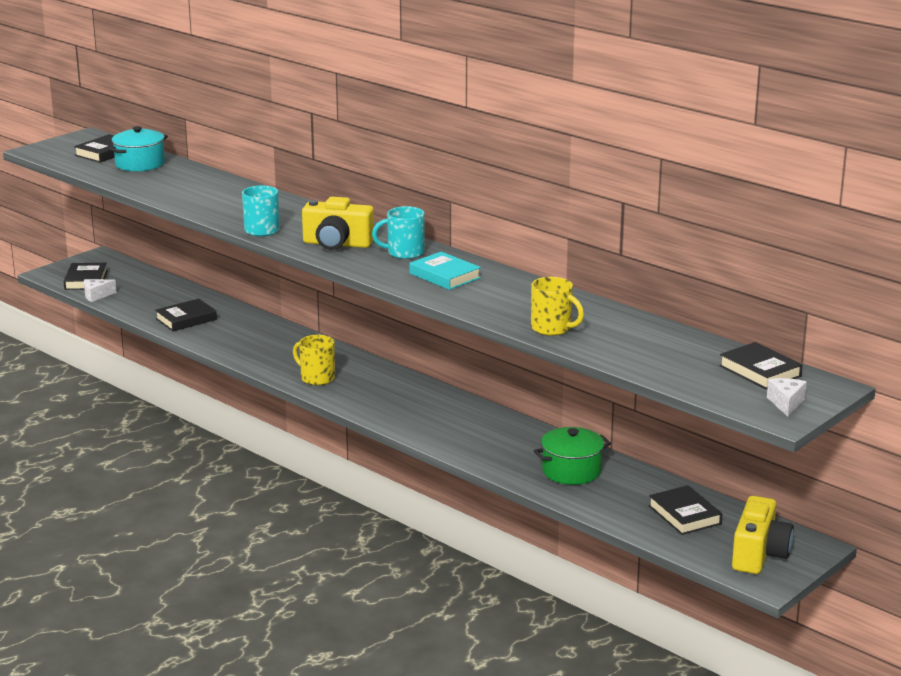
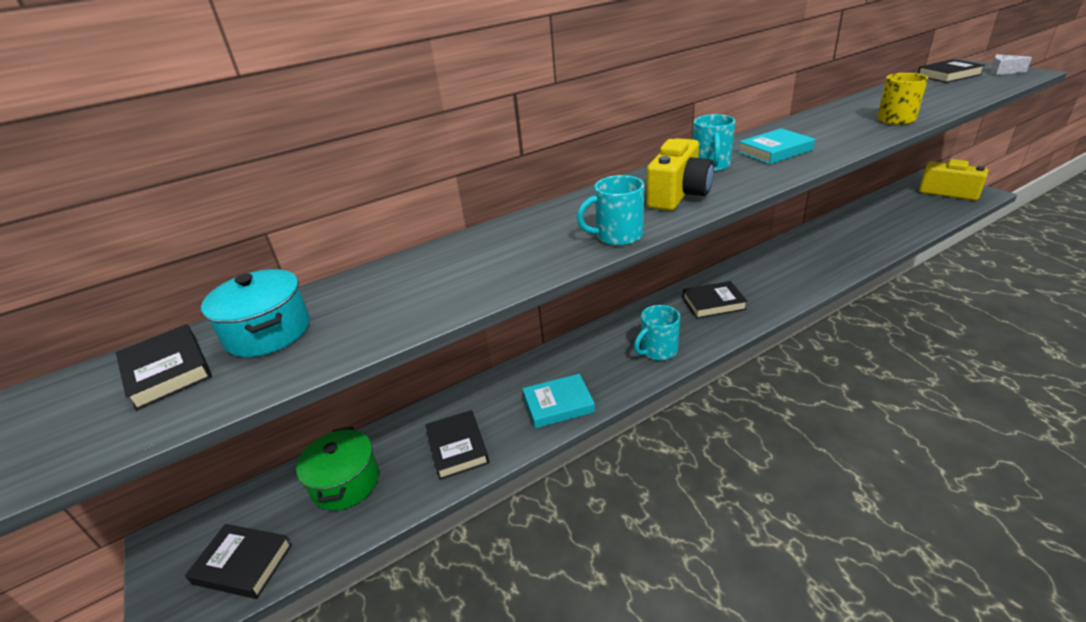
camera: 70 degrees left, 10 degrees up
(96, 295) = (313, 551): white cheese -> none
(238, 346) = (558, 404): none -> turquoise book
(316, 378) = (658, 351): yellow mug -> turquoise mug
(571, 471) = (845, 239): green pot -> green pot (345, 483)
(684, 515) = (902, 208): black book -> black book (713, 303)

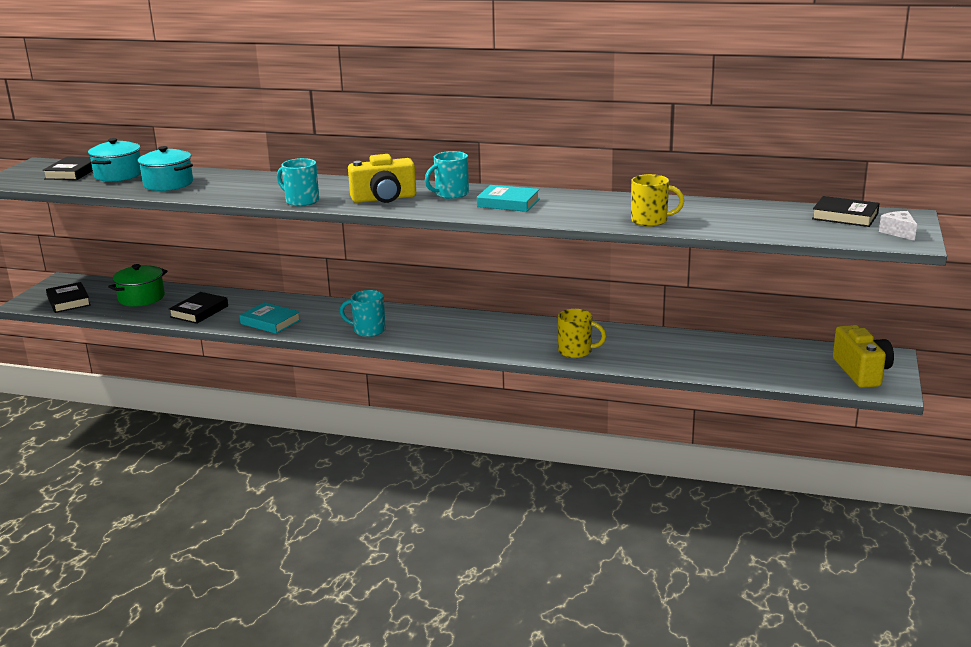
camera: 45 degrees right, 10 degrees down
(389, 303) = (168, 184): none -> turquoise pot
(713, 303) = (459, 329): black book -> none
(819, 269) = (576, 351): none -> yellow mug

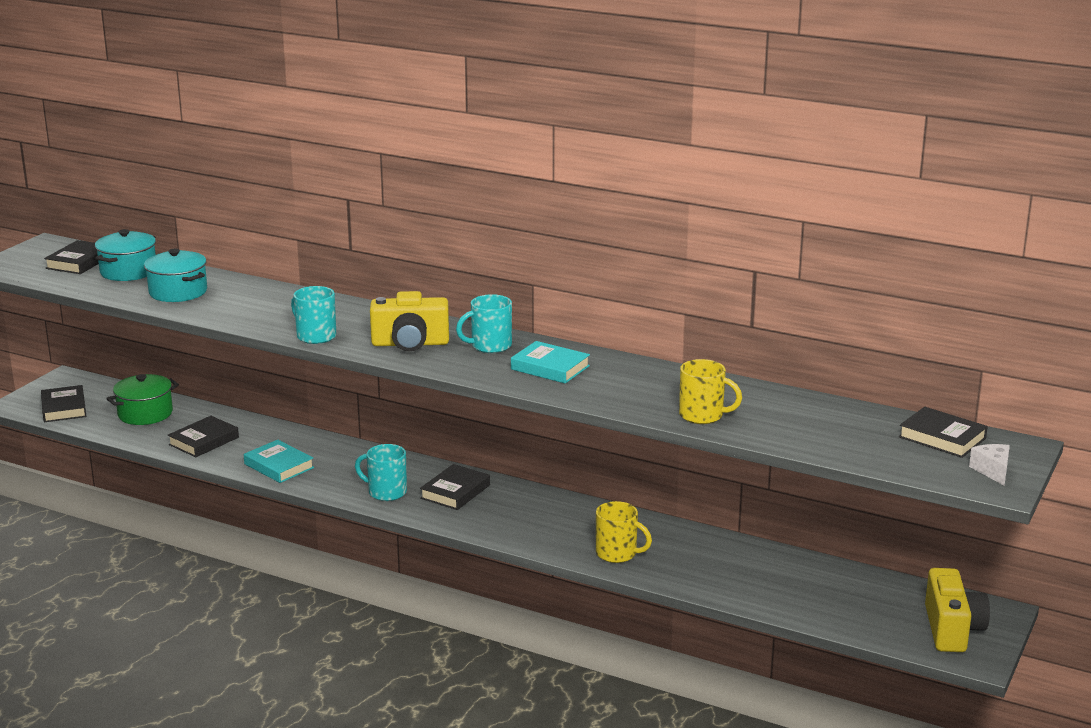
camera: 10 degrees right, 0 degrees up
(425, 324) = (455, 492): none -> black book

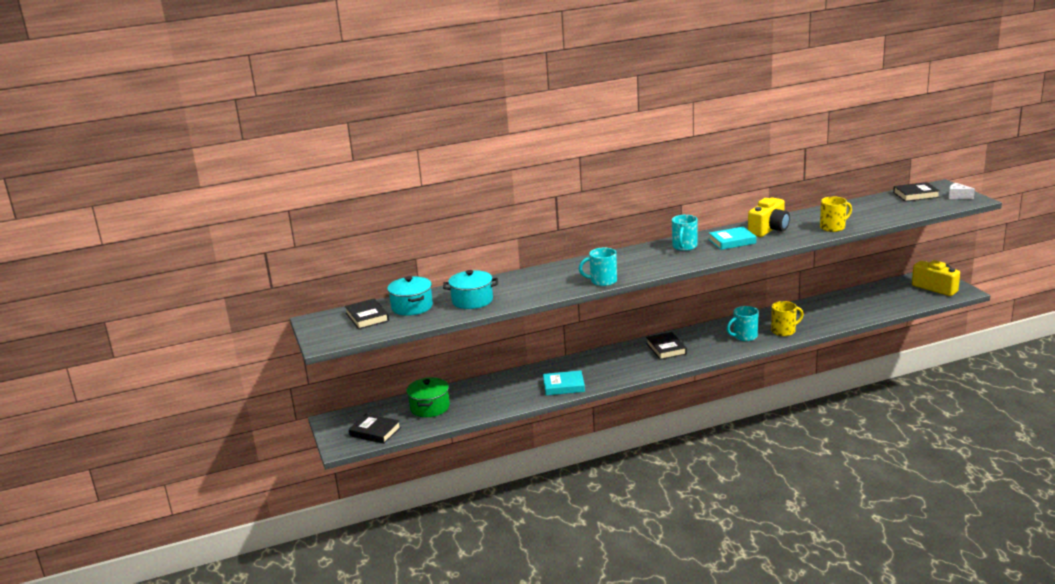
camera: 45 degrees left, 0 degrees up
(204, 441) = (497, 399): black book -> none
(386, 492) = (640, 366): turquoise mug -> turquoise mug (744, 336)
(410, 344) = (651, 262): yellow camera -> yellow camera (769, 230)

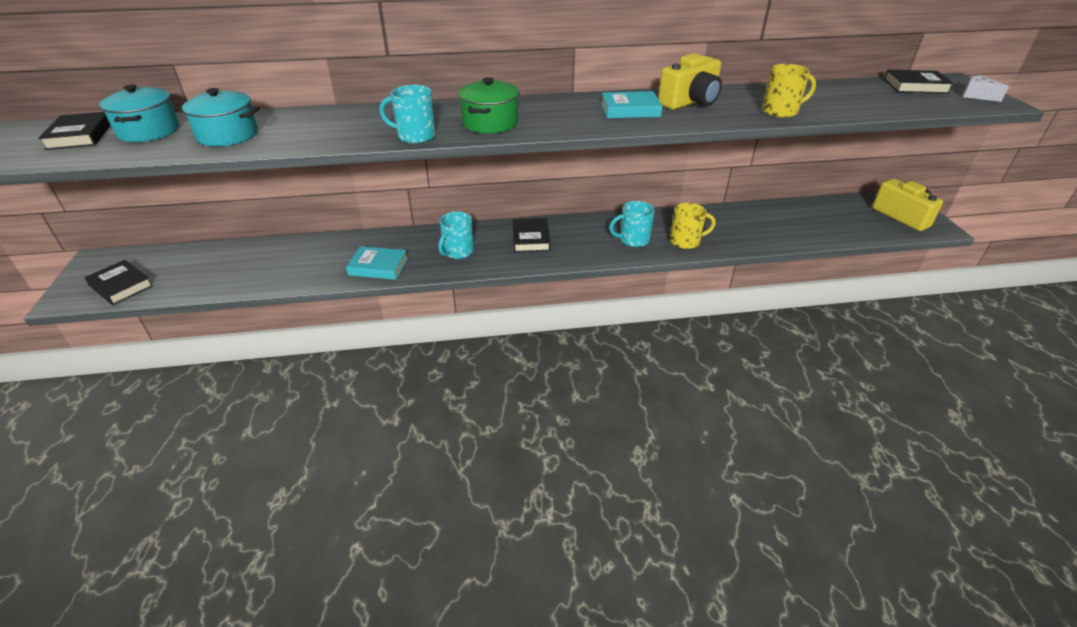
camera: 10 degrees right, 15 degrees up
(430, 407) = (210, 265): green pot -> green pot (490, 123)
(684, 247) = (562, 107): turquoise mug -> turquoise mug (458, 252)

